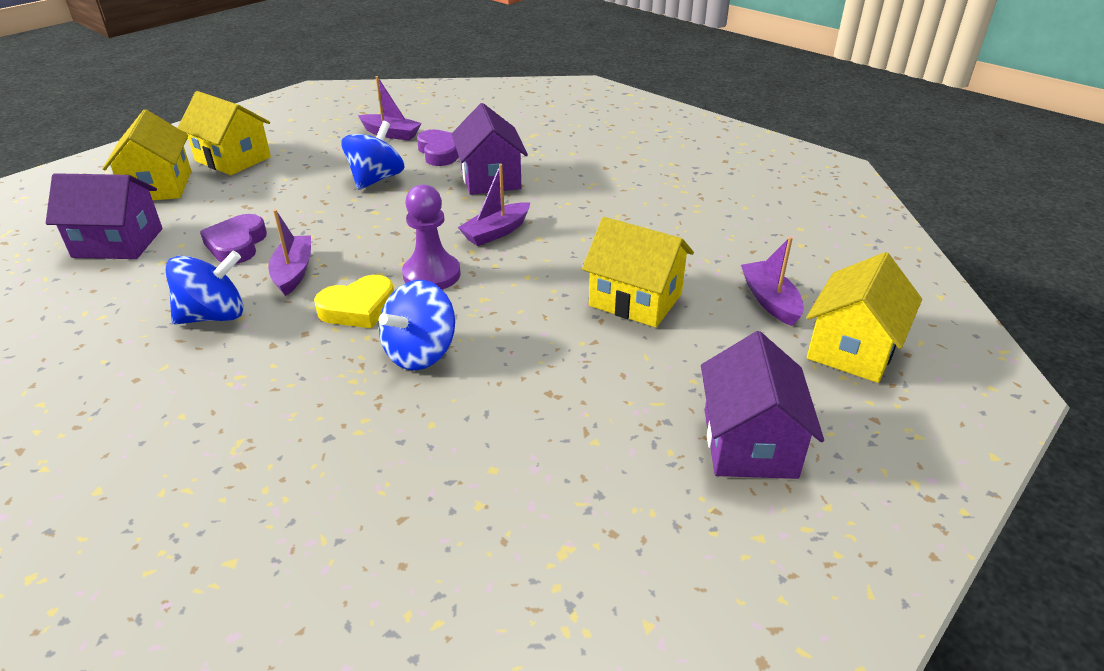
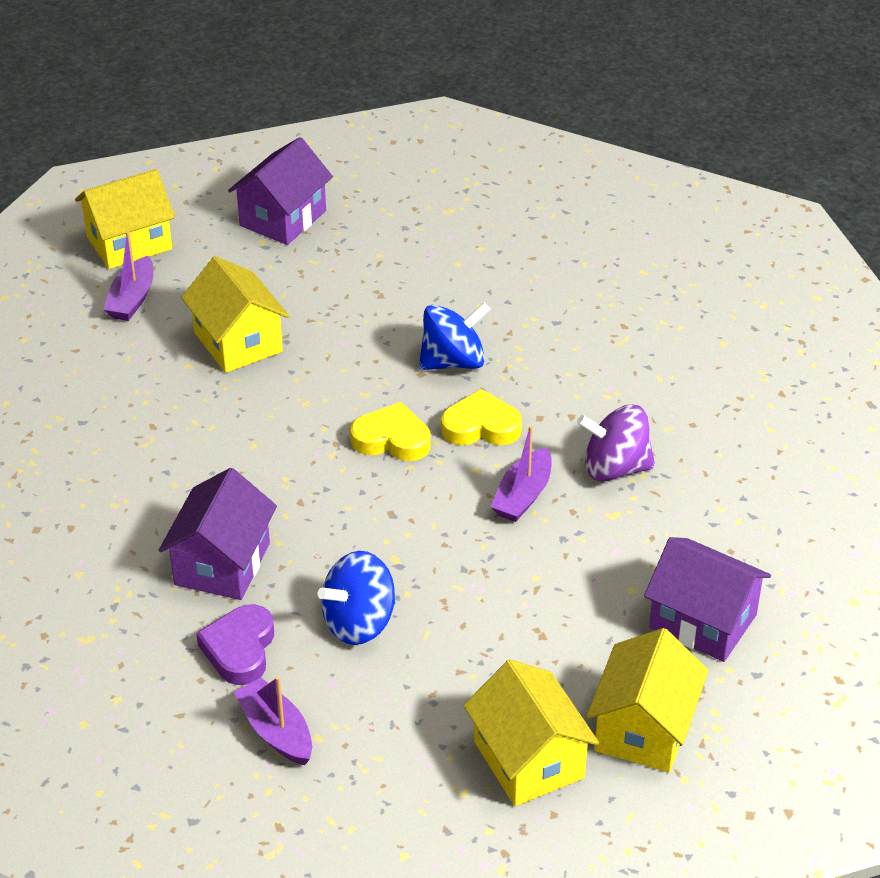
camera: 150 degrees left, 5 degrees up
(214, 316) = (615, 468): blue spinning top -> purple spinning top
(237, 244) = (569, 563): purple heart -> none
(431, 275) = (392, 439): purple pawn -> yellow heart
(496, 232) = (288, 470): purple boat -> none

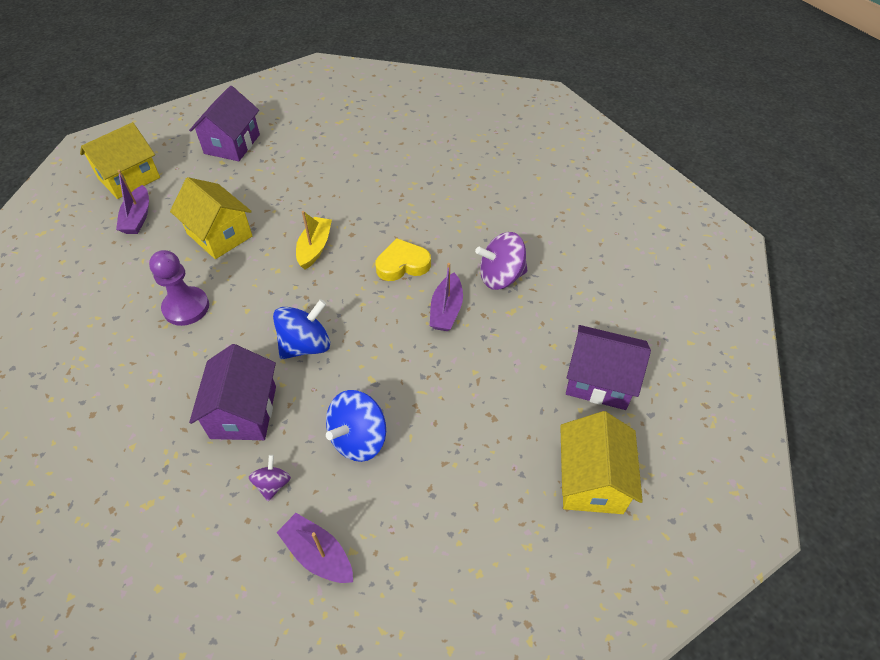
camera: 15 degrees left, 10 degrees up
(175, 427) = (186, 307): none -> purple pawn
(240, 649) = (273, 484): purple heart -> purple spinning top
(364, 382) = (315, 248): none -> yellow boat
(392, 439) = (344, 286): yellow heart -> none
(453, 362) = (370, 222): blue spinning top -> blue spinning top (306, 345)
(528, 760) = (518, 530): yellow house -> none

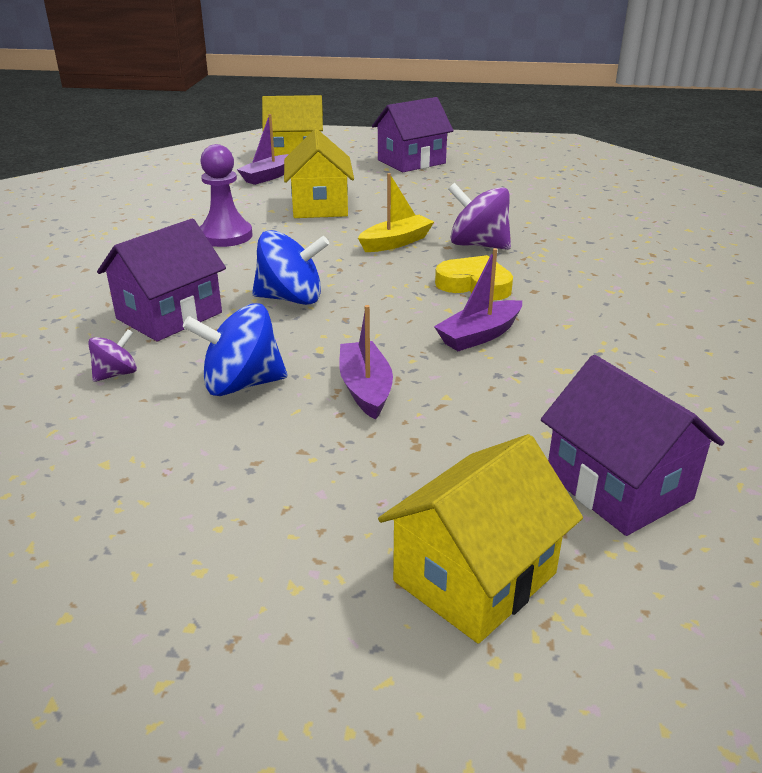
camera: 40 degrees right, 20 degrees down
(318, 554) = (73, 446): purple boat -> purple boat (365, 389)
(501, 277) = (588, 337): purple spinning top -> purple spinning top (478, 245)

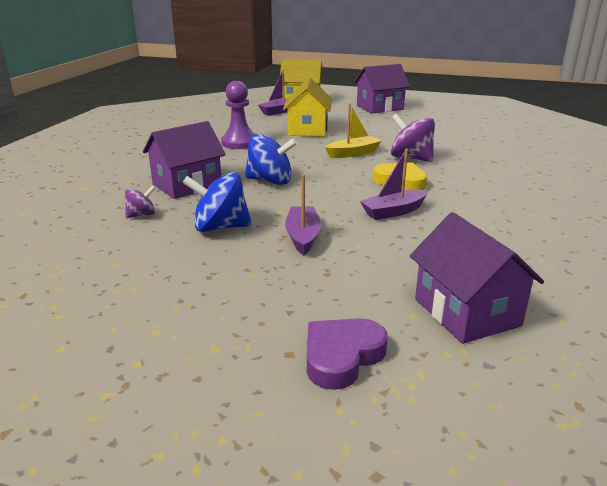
camera: 10 degrees right, 5 degrees down
(475, 577) = (342, 356): yellow house -> purple heart

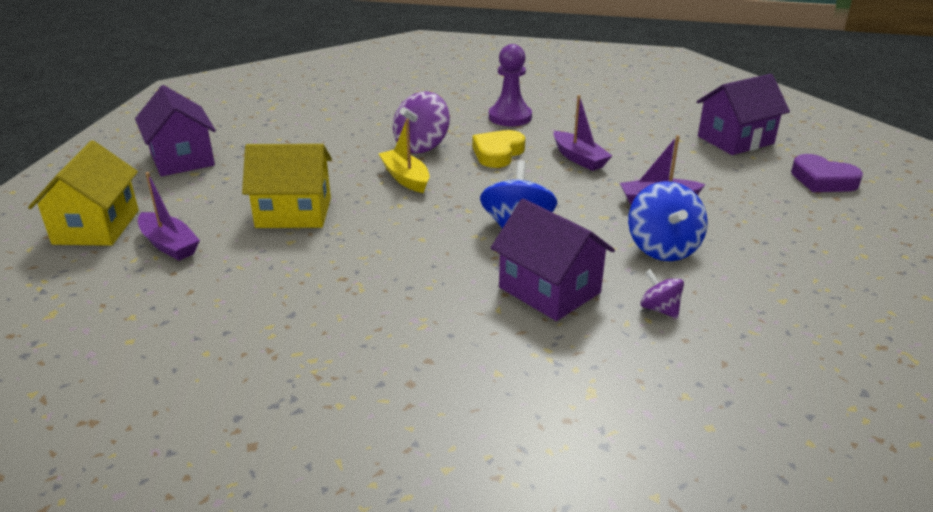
camera: 95 degrees left, 5 degrees up
(239, 143) = (358, 267): purple pawn -> purple pawn (510, 117)

